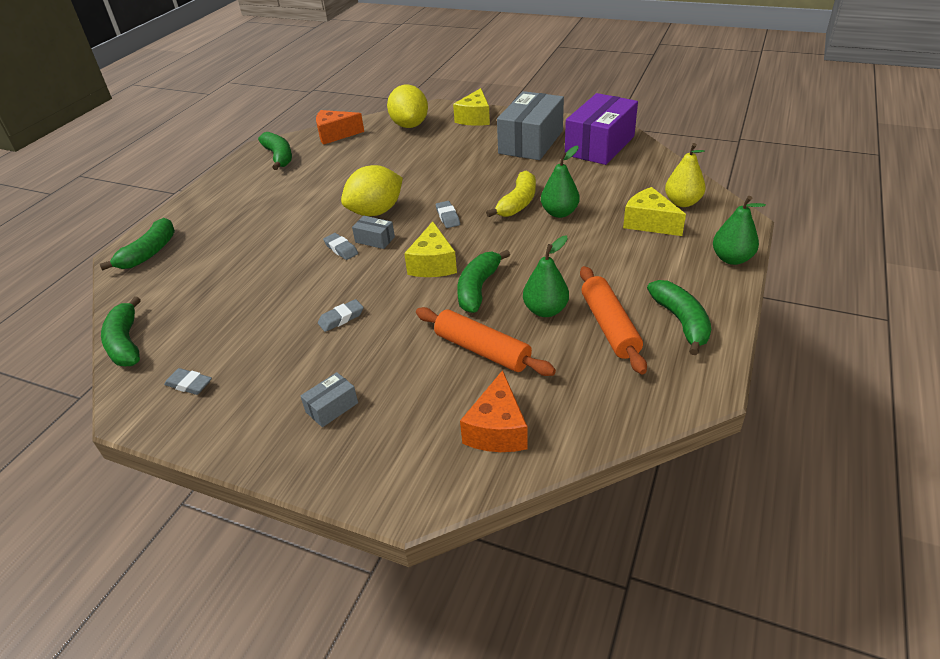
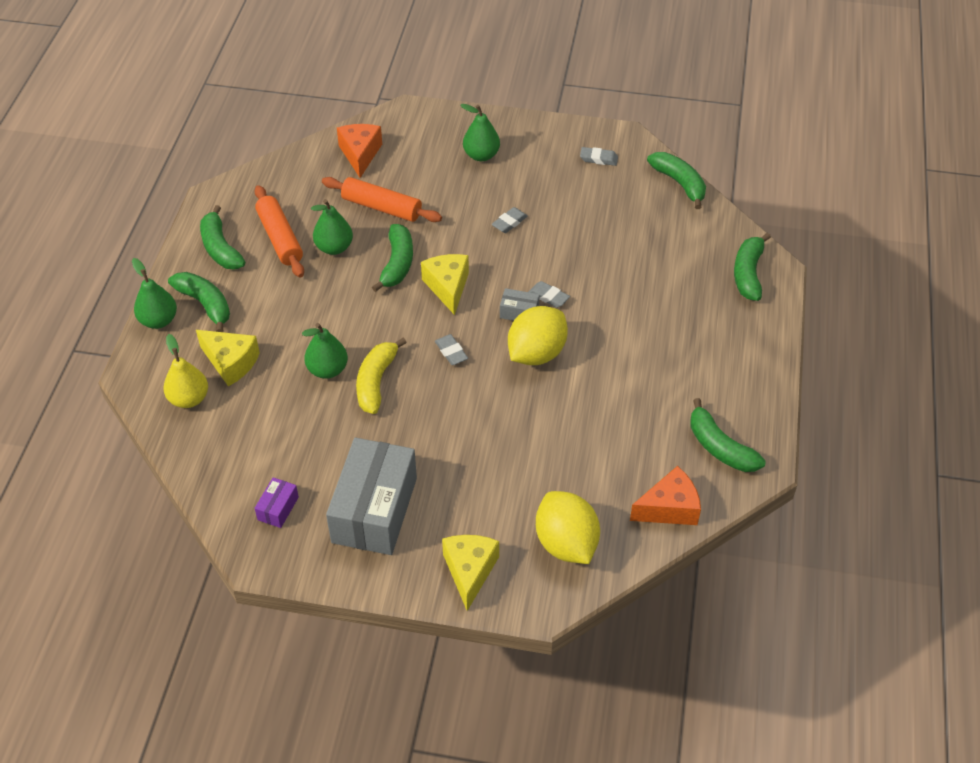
camera: 165 degrees right, 10 degrees up
(332, 407) = (481, 155): grey box -> green pear
(600, 145) = (278, 508): purple box -> purple box, size x0.42
(685, 268) = (205, 304): none -> green banana

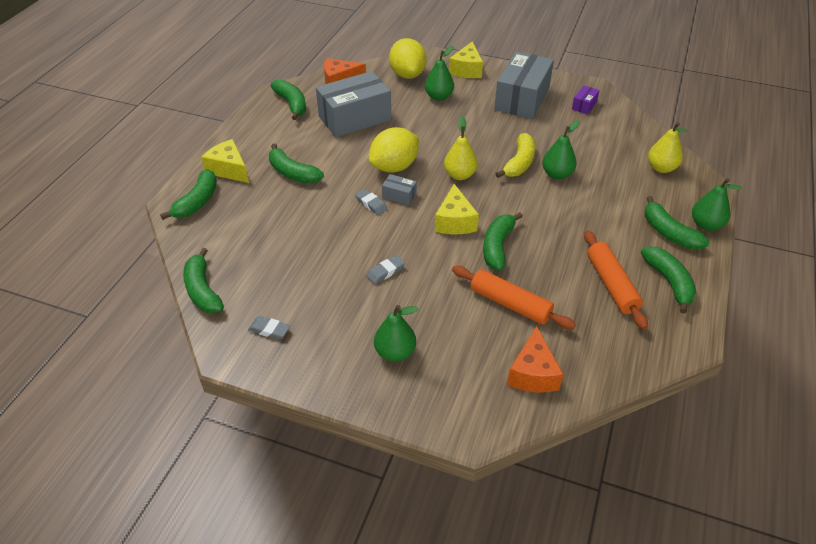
camera: 170 degrees left, 5 degrees down
(231, 362) = (635, 187): yellow cheese -> yellow cheese (229, 169)
(334, 248) = (557, 268): green pear -> green pear (439, 97)
(451, 352) = (460, 175): grey eraser -> yellow pear
(616, 431) = (355, 118): none -> grey box
(659, 327) = (292, 173): none -> green banana

